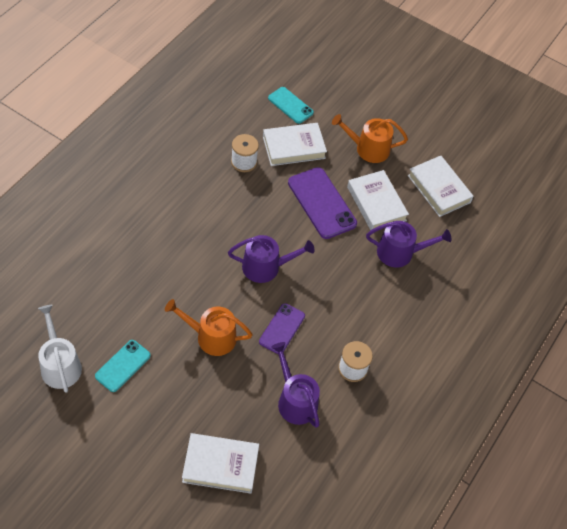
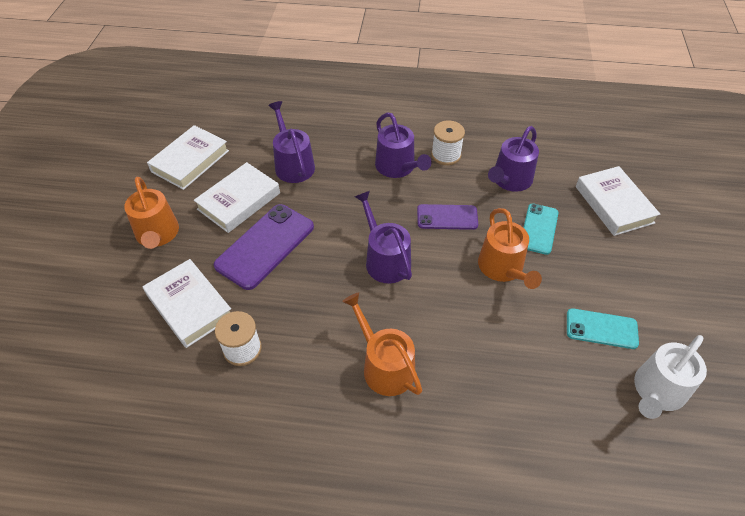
camera: 110 degrees left, 5 degrees down
(183, 226) = (384, 366): none -> orange watering can
(290, 105) = (112, 341): turquoise phone -> turquoise phone (539, 229)
(357, 324) = (397, 167): none -> purple watering can

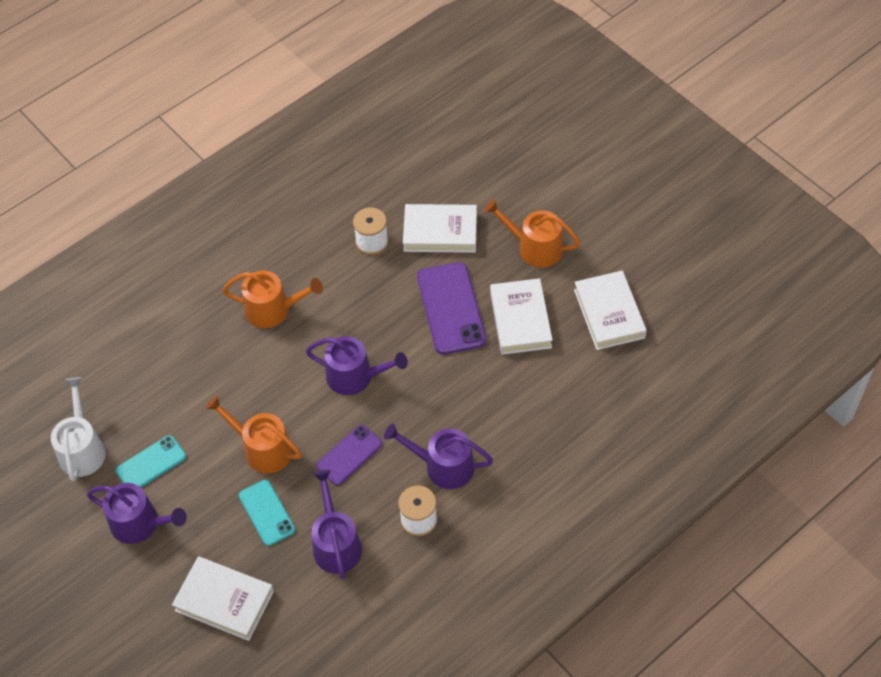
camera: 135 degrees right, 5 degrees up
(293, 164) = (528, 387): purple watering can -> purple watering can (140, 523)

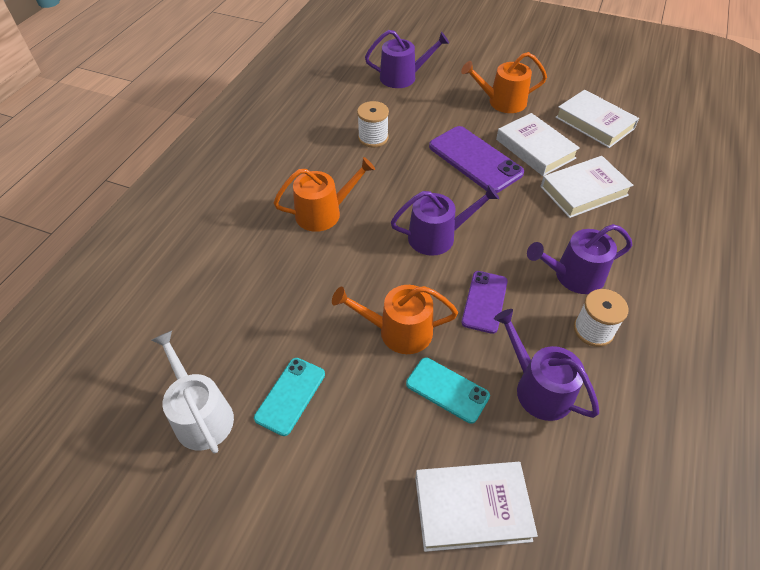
camera: 30 degrees left, 5 degrees down
(140, 523) = (317, 466): purple watering can -> purple watering can (402, 77)
(440, 232) = (423, 115): white book -> white book (584, 191)

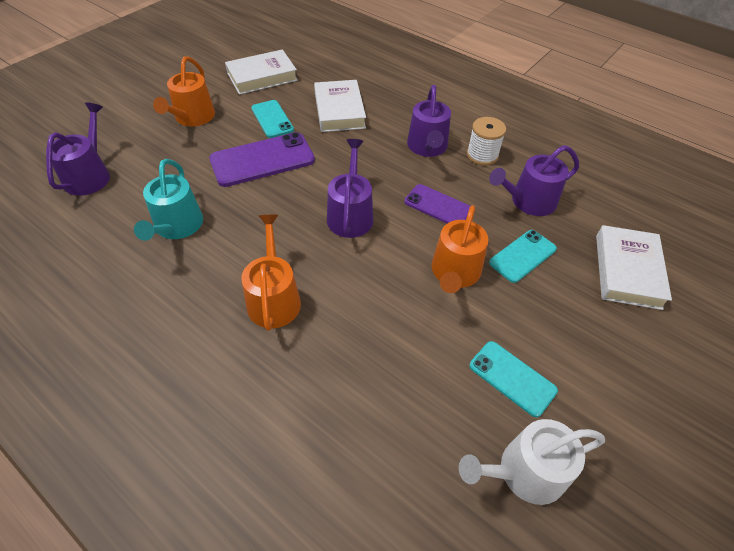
camera: 75 degrees left, 0 degrees up
(373, 138) = (177, 226): white spool -> turquoise watering can
(535, 149) = (272, 119): white book -> turquoise phone

